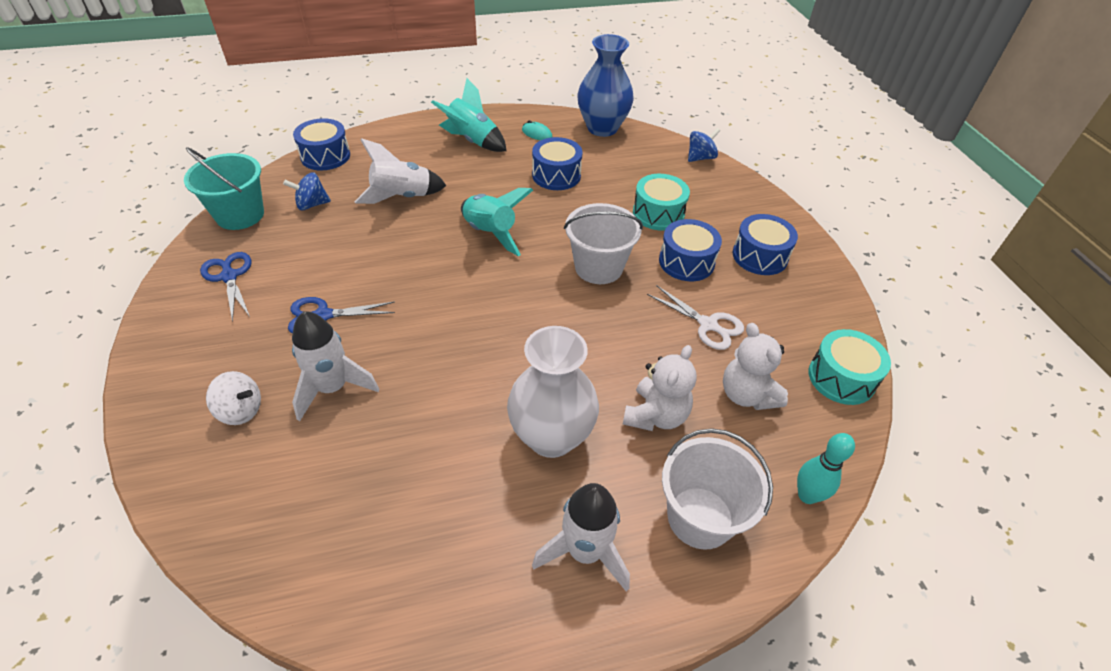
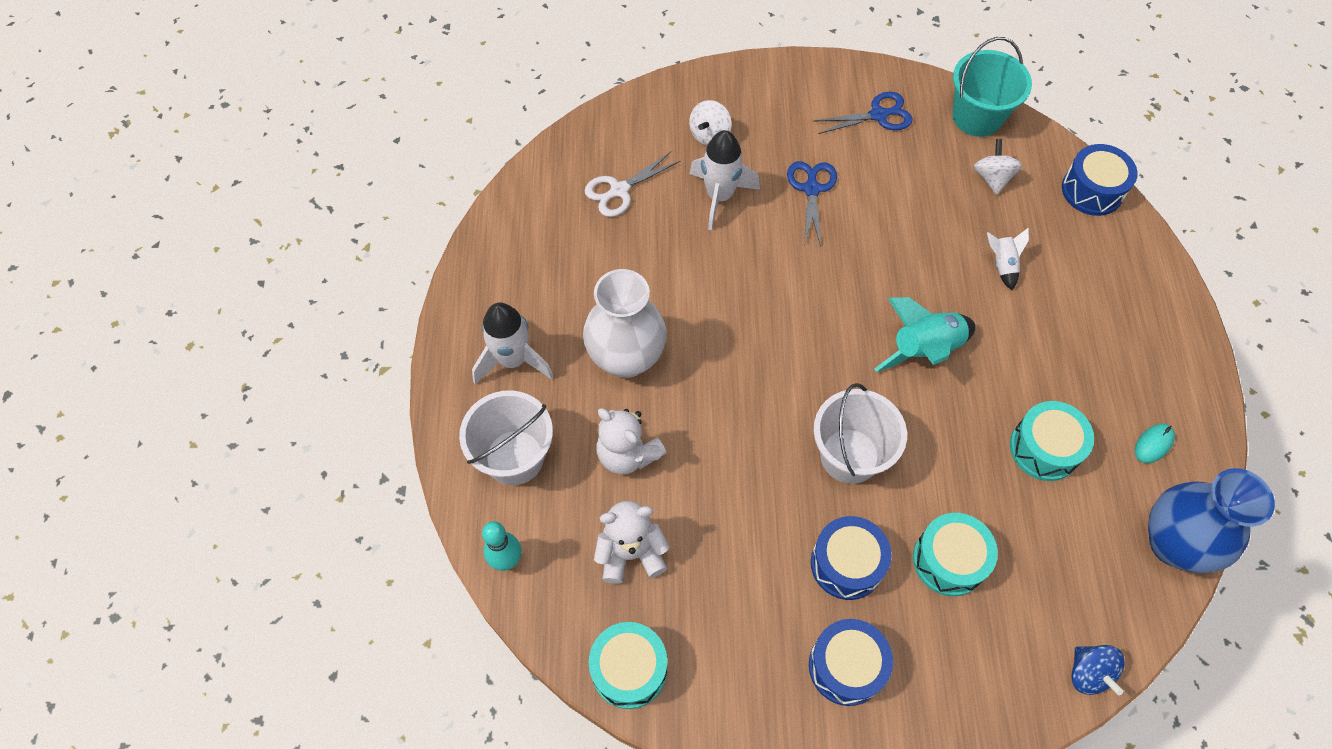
camera: 105 degrees right, 15 degrees up
(312, 204) = (992, 178): blue spinning top -> white spinning top
(401, 197) = (1002, 264): white rocket -> white rocket, size x0.56
(472, 141) = (1132, 356): turquoise rocket -> none
(556, 175) = (1044, 448): blue drum -> turquoise drum
(708, 325) = (736, 550): white scissors -> white scissors (619, 190)

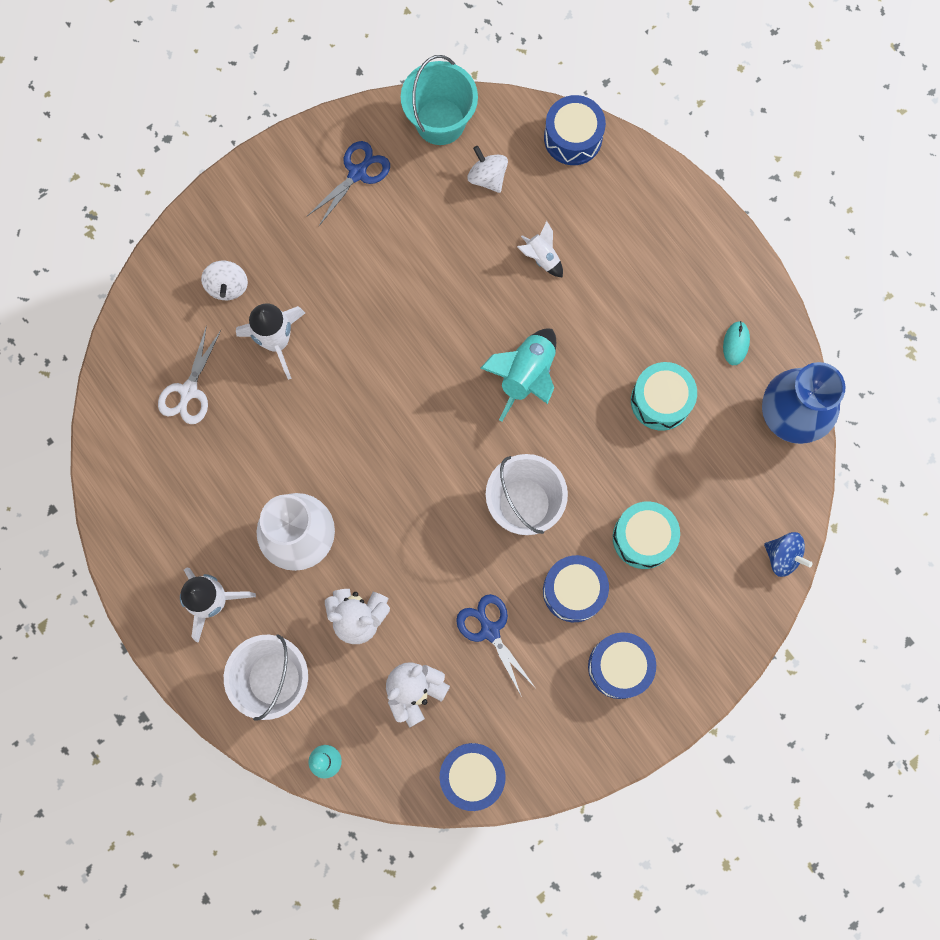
camera: 35 degrees left, 15 degrees up
(629, 669) = (472, 775): turquoise drum -> blue drum
(811, 189) = (348, 284): blue scissors -> blue scissors (490, 631)

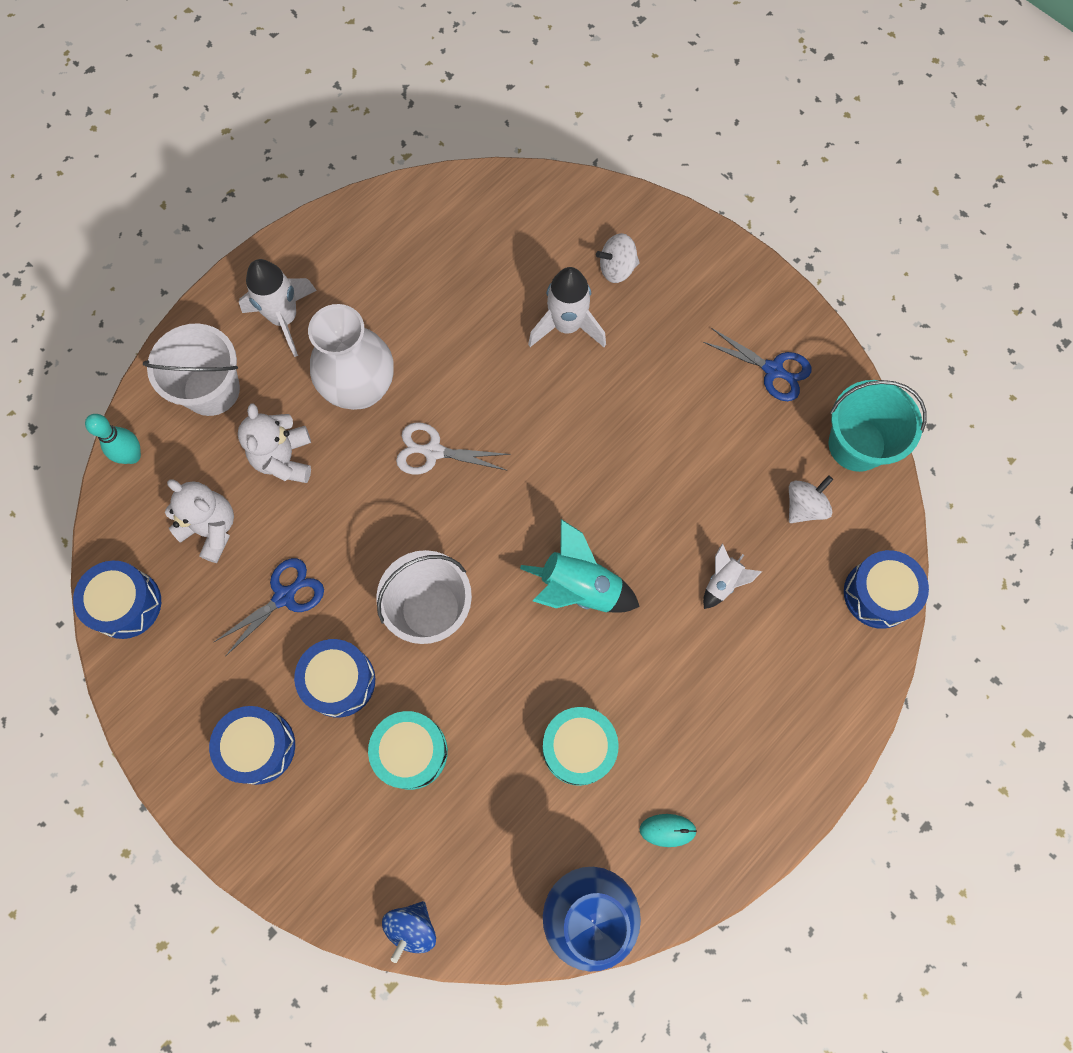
camera: 80 degrees right, 5 degrees down
(189, 391) = (498, 254): white scissors -> white scissors (433, 451)

